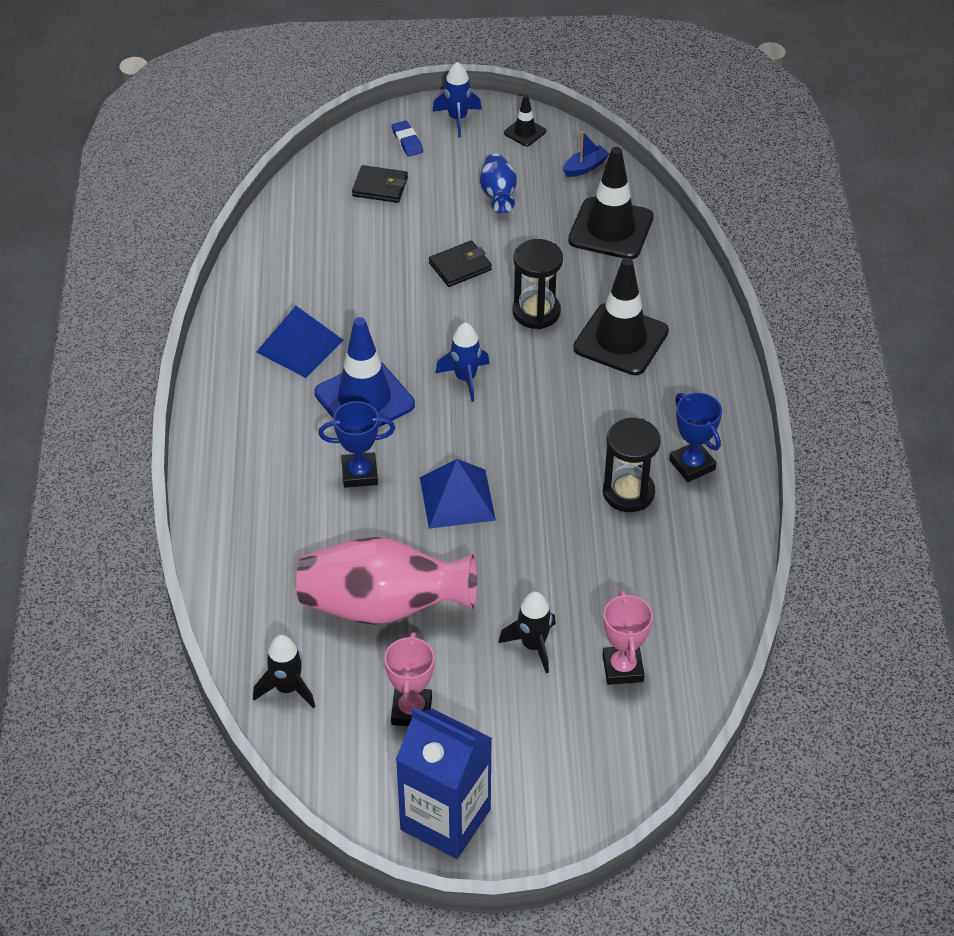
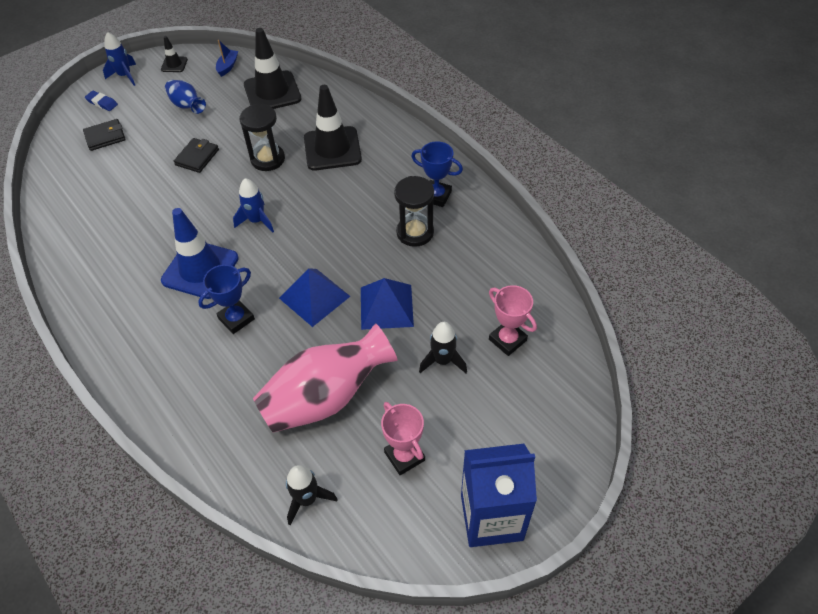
camera: 35 degrees left, 5 degrees up
(299, 346) = (127, 260): blue pyramid -> blue pyramid (386, 306)

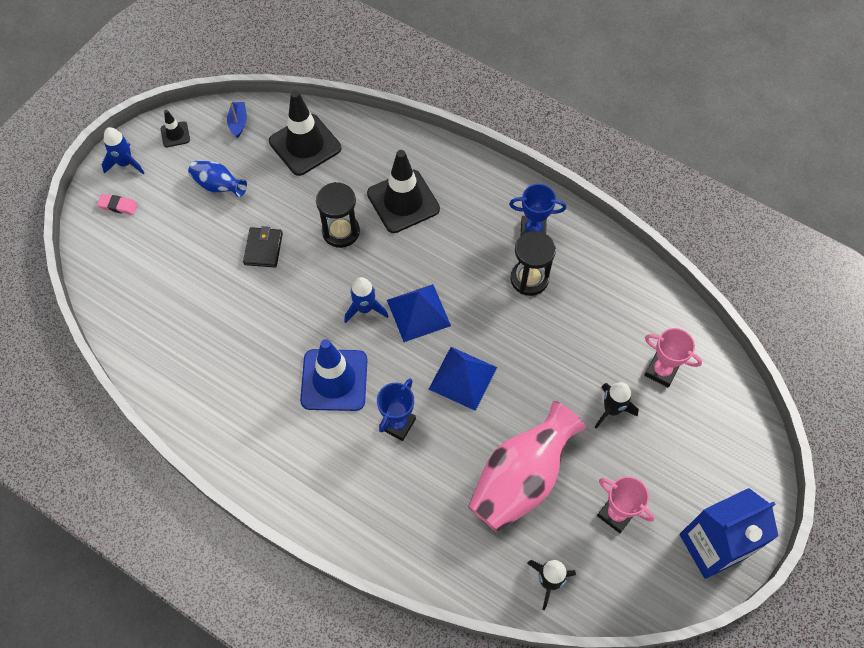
camera: 20 degrees left, 10 degrees up
(102, 103) = (118, 206): blue eraser -> pink eraser
(105, 137) = (147, 249): black wallet -> none
(386, 306) = (536, 368): blue pyramid -> blue pyramid (418, 313)

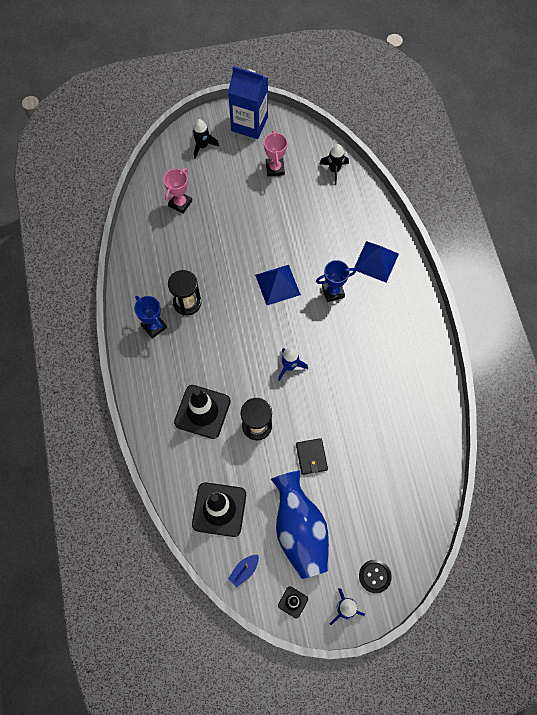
camera: 135 degrees left, 5 degrees up
(118, 206) = (374, 576): pink eraser -> black button
(218, 186) = (299, 530): blue vase -> blue vase, size x1.96
(263, 249) = (311, 457): black wallet -> black wallet turned 60 degrees counterclockwise
(334, 380) = (343, 342): blue traffic cone -> none
(418, 313) = (264, 338): blue pyramid -> blue pyramid (376, 261)
(521, 479) = (300, 217): pink vase -> none
(611, 409) = (224, 208): black rocket -> black rocket (202, 146)
(661, 371) = (180, 203): pink trophy -> pink trophy turned 45 degrees clockwise

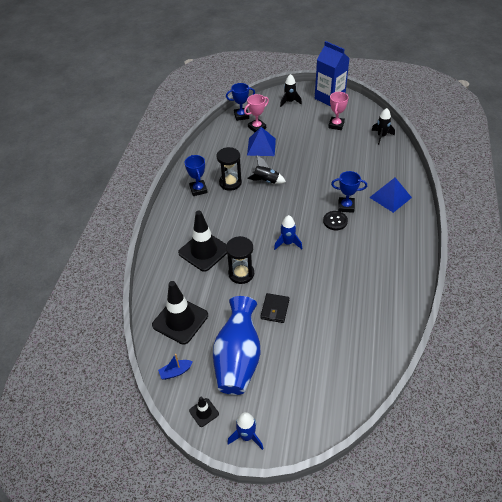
camera: 25 degrees right, 20 degrees down
(152, 190) = (241, 116): none -> blue trophy
(228, 285) = (266, 181): none -> black rocket
(277, 284) = (304, 190): blue pyramid -> blue pyramid (261, 147)
(374, 576) = (287, 420): black button -> black button (335, 221)

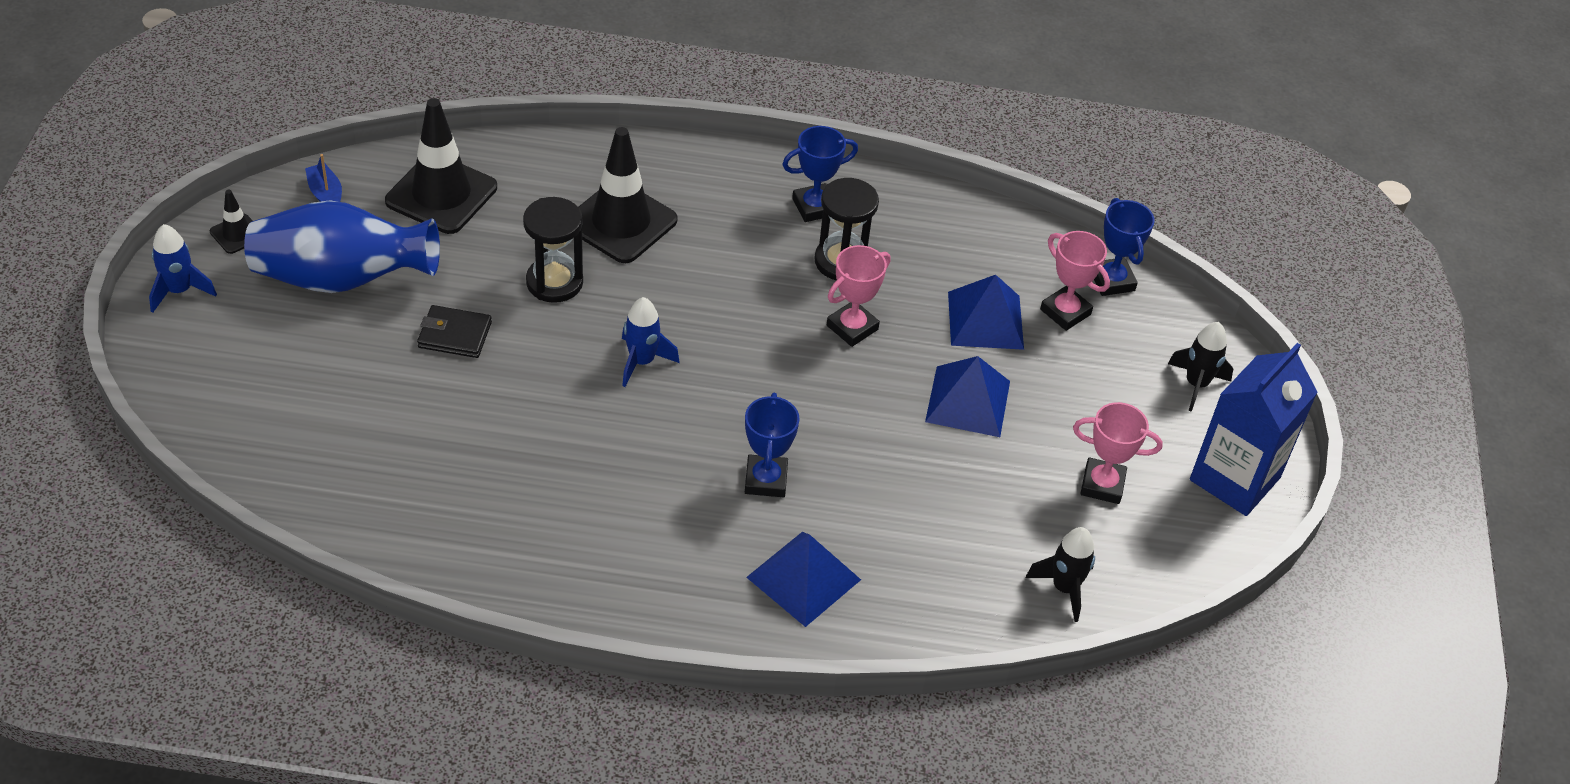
camera: 80 degrees right, 0 degrees up
(266, 181) = (852, 327): black rocket -> pink trophy
(301, 153) = (968, 401): none -> blue pyramid
(335, 221) = (713, 454): black button -> none

